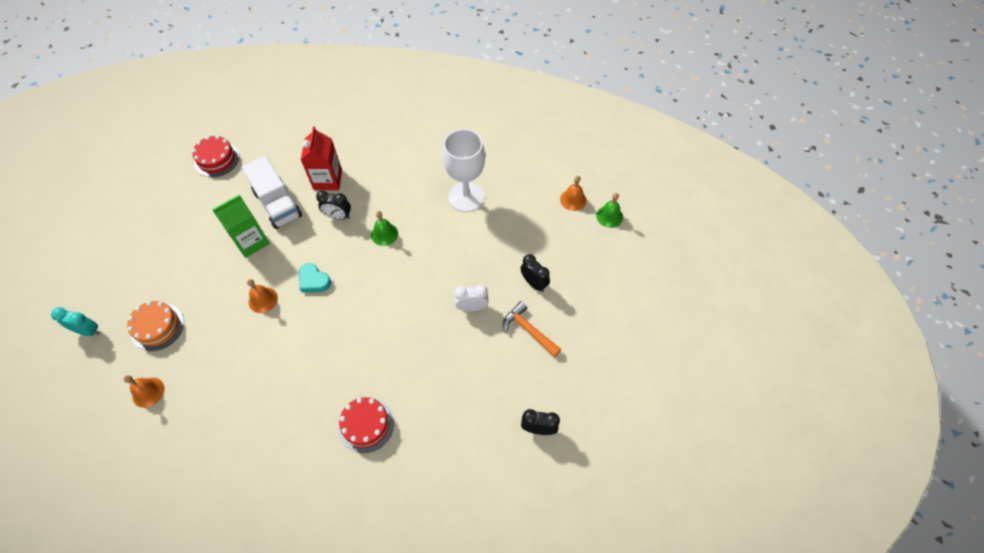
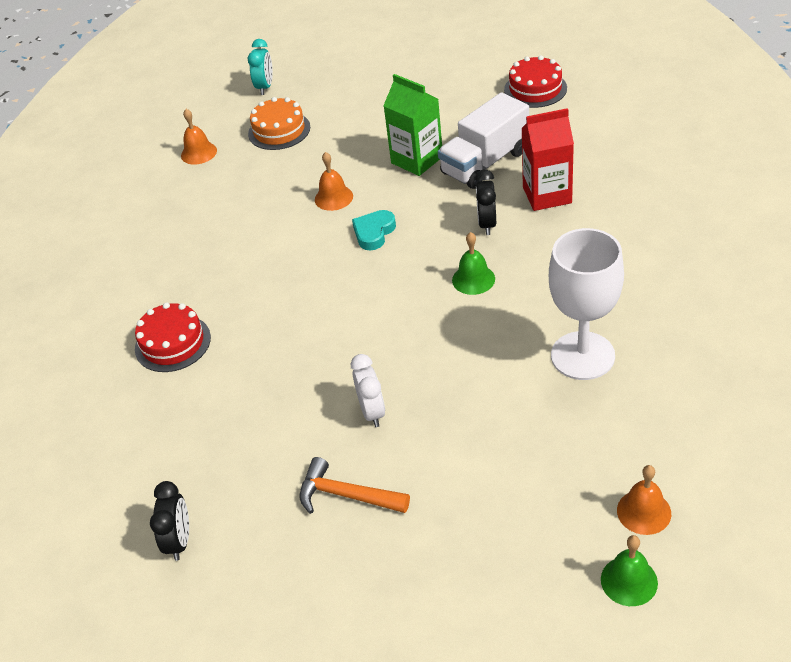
camera: 85 degrees right, 15 degrees down
(529, 330) = (346, 495): orange hammer -> orange hammer turned 105 degrees counterclockwise
(534, 283) = (438, 485): black clock -> none

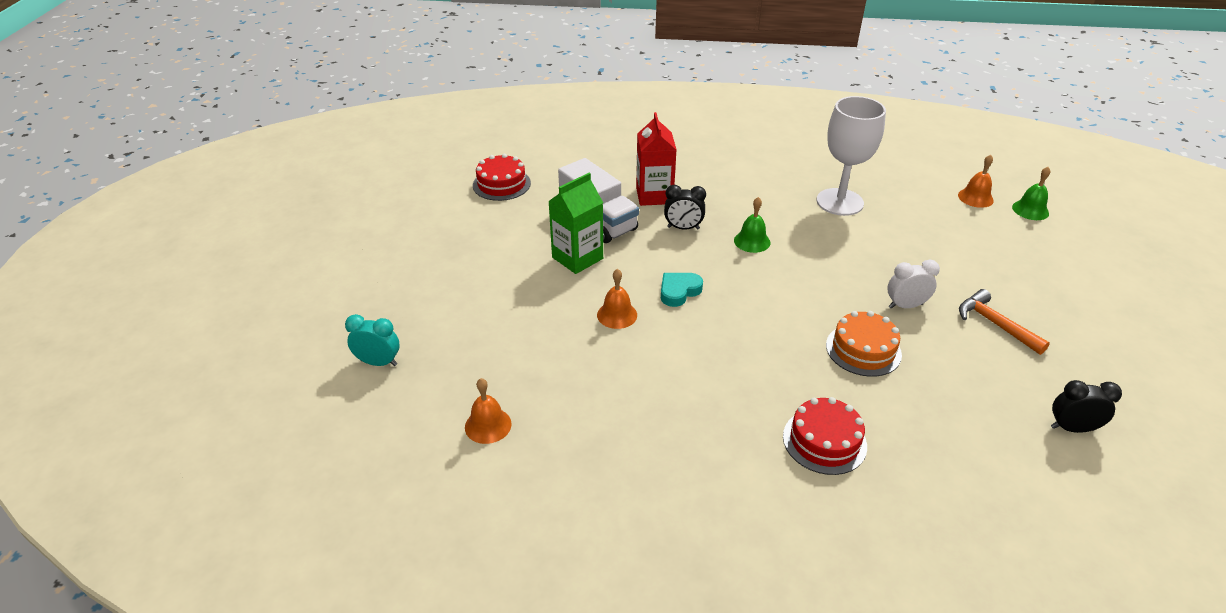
camera: 90 degrees left, 5 degrees down
(279, 130) = (478, 352): orange cake -> orange cake (863, 349)
(346, 495) = (995, 324): orange hammer -> orange hammer turned 120 degrees clockwise
(374, 233) = (679, 291): turquoise heart -> turquoise heart turned 105 degrees clockwise

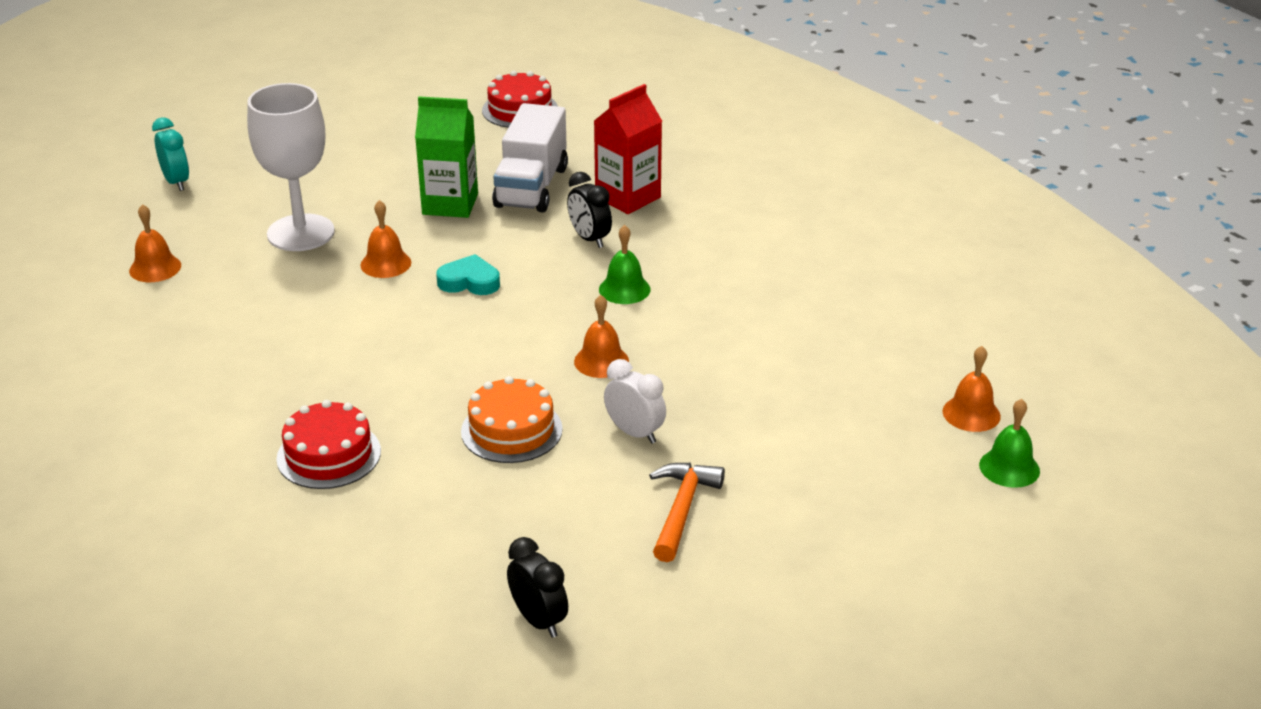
camera: 50 degrees right, 5 degrees down
(820, 283) = (601, 361): none -> orange bell
(839, 202) = (798, 316): white goblet -> white goblet (300, 233)

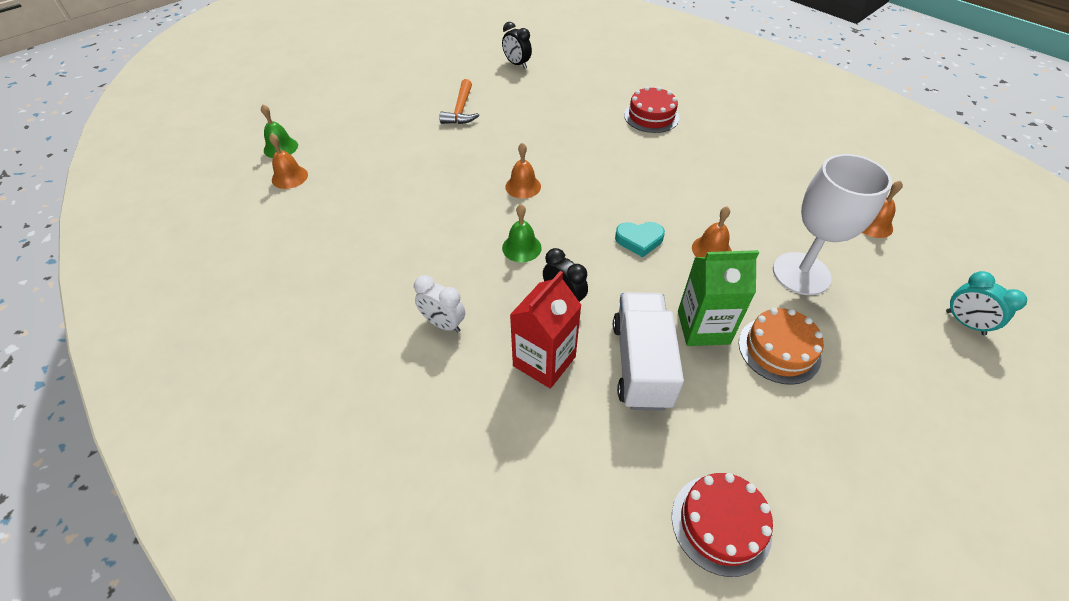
camera: 170 degrees right, 15 degrees up
(511, 430) = (561, 138): orange cake -> orange cake (779, 349)
(634, 433) = (492, 144): white clock -> white clock (443, 324)

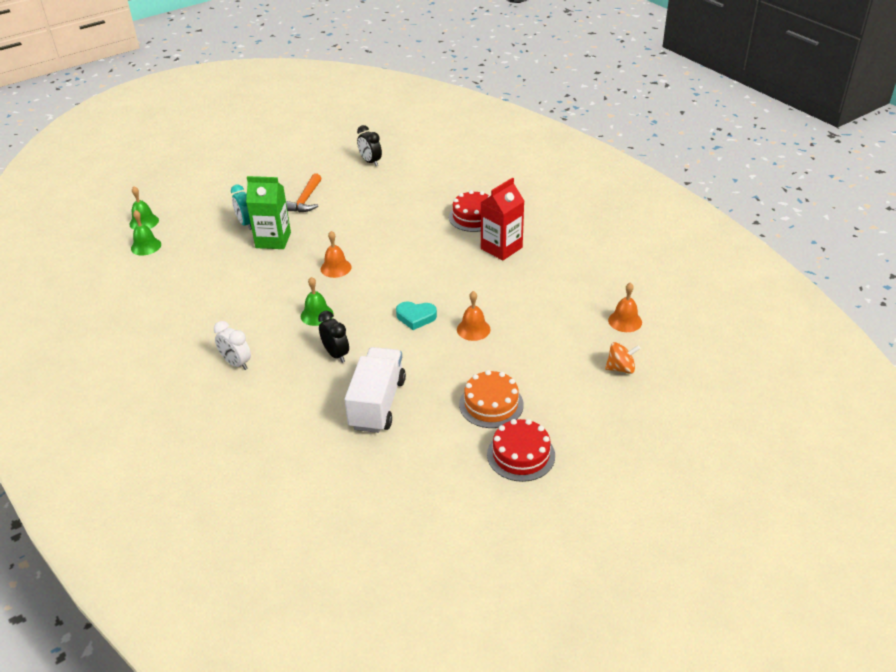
camera: 10 degrees right, 10 degrees down
(289, 177) = (146, 246): orange bell -> green bell
(544, 361) = (304, 395): red carton -> red carton (501, 248)
(703, 327) = (438, 384): green carton -> green carton (273, 240)
(721, 524) = (390, 504): red cake -> red cake (521, 455)
(801, 273) = (540, 353): white goblet -> none
(901, 284) = (620, 368): none -> orange spinning top
(964, 323) = (657, 400): turquoise clock -> turquoise clock (246, 224)

